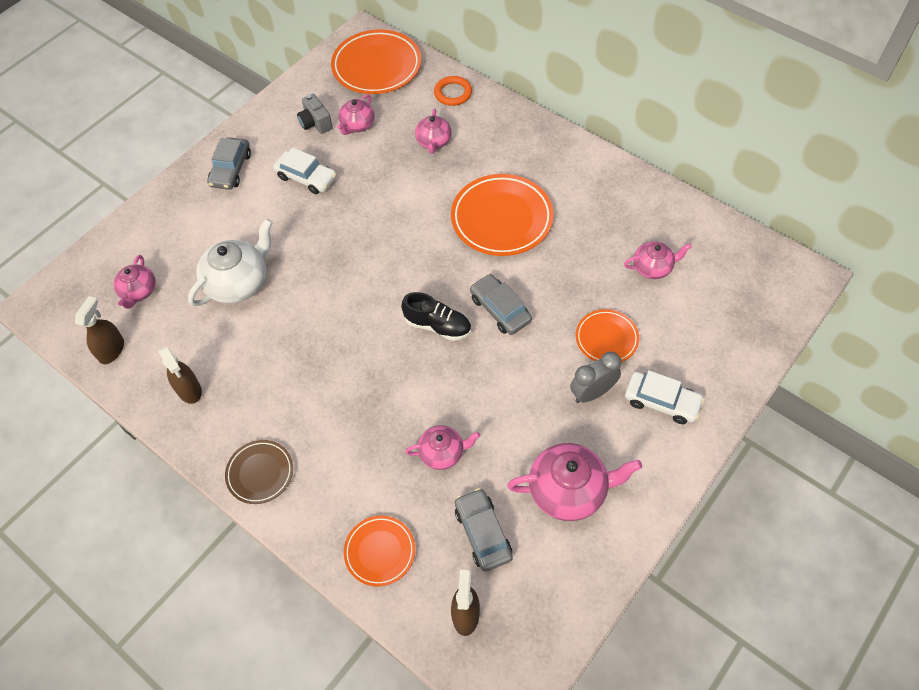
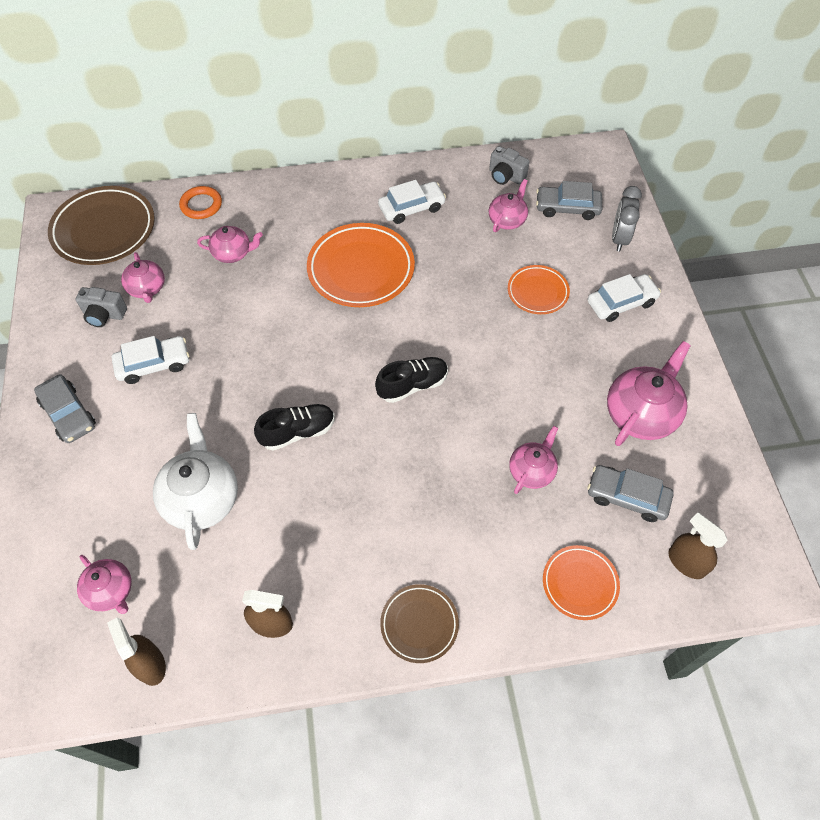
camera: 50 degrees left, 0 degrees up
(334, 292) = (297, 432): none -> black shoe
(377, 66) = (104, 230): orange plate -> brown plate
(433, 142) = (233, 253): pink teapot -> pink teapot turned 45 degrees counterclockwise
(500, 309) = (442, 334): grey car -> grey car (567, 208)
(591, 203) = (411, 208): none -> white car
(592, 393) = (574, 336): grey clock -> grey clock (619, 238)
(695, 234) = (505, 176): none -> grey camera

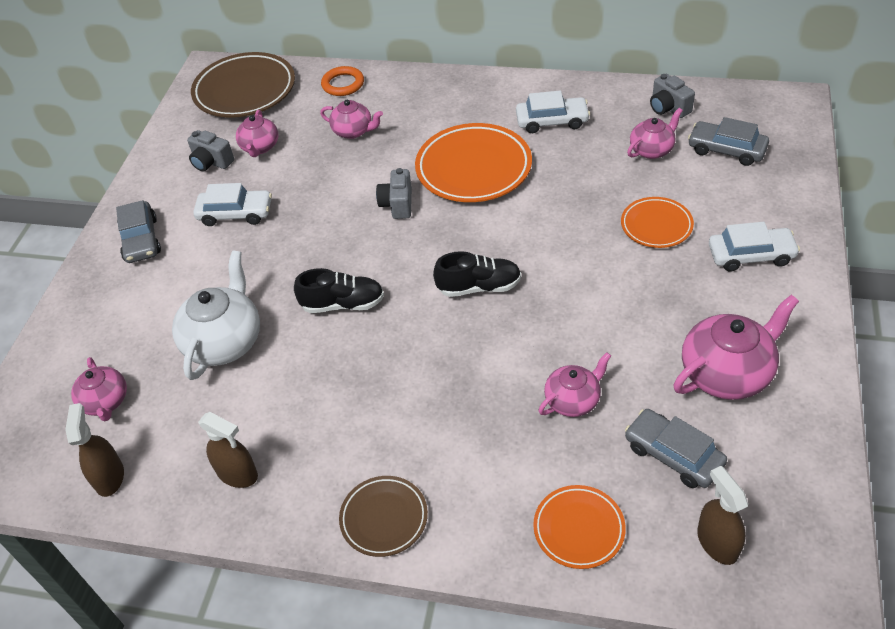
camera: 25 degrees right, 10 degrees down
(306, 320) = (397, 204): none -> grey camera
(619, 238) = (775, 190): grey clock -> none

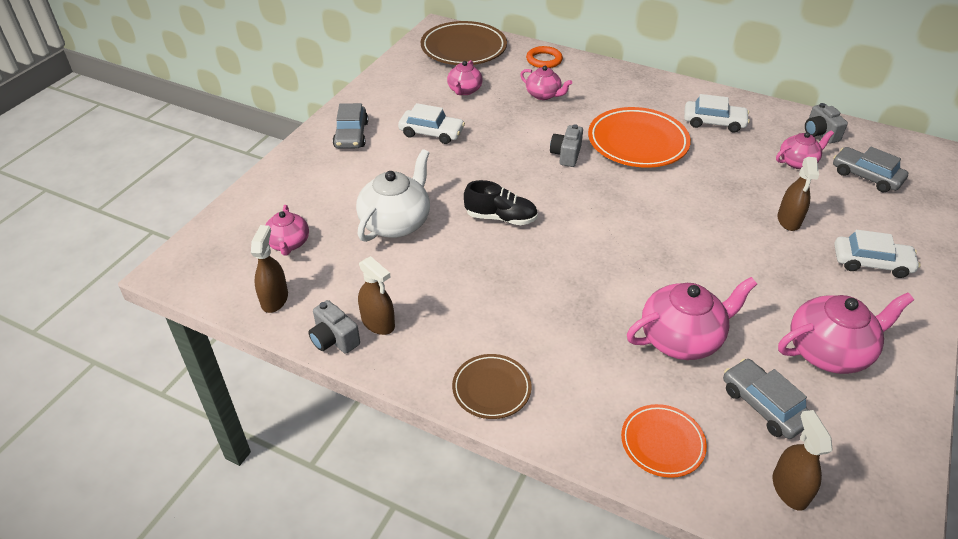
camera: 10 degrees right, 5 degrees down
(211, 162) = (422, 93): grey camera -> grey camera (334, 339)
(479, 287) = (620, 231): black shoe -> none
(573, 400) = (681, 338): pink teapot -> pink teapot, size x1.67
(656, 226) = (789, 220): orange plate -> brown spray bottle

